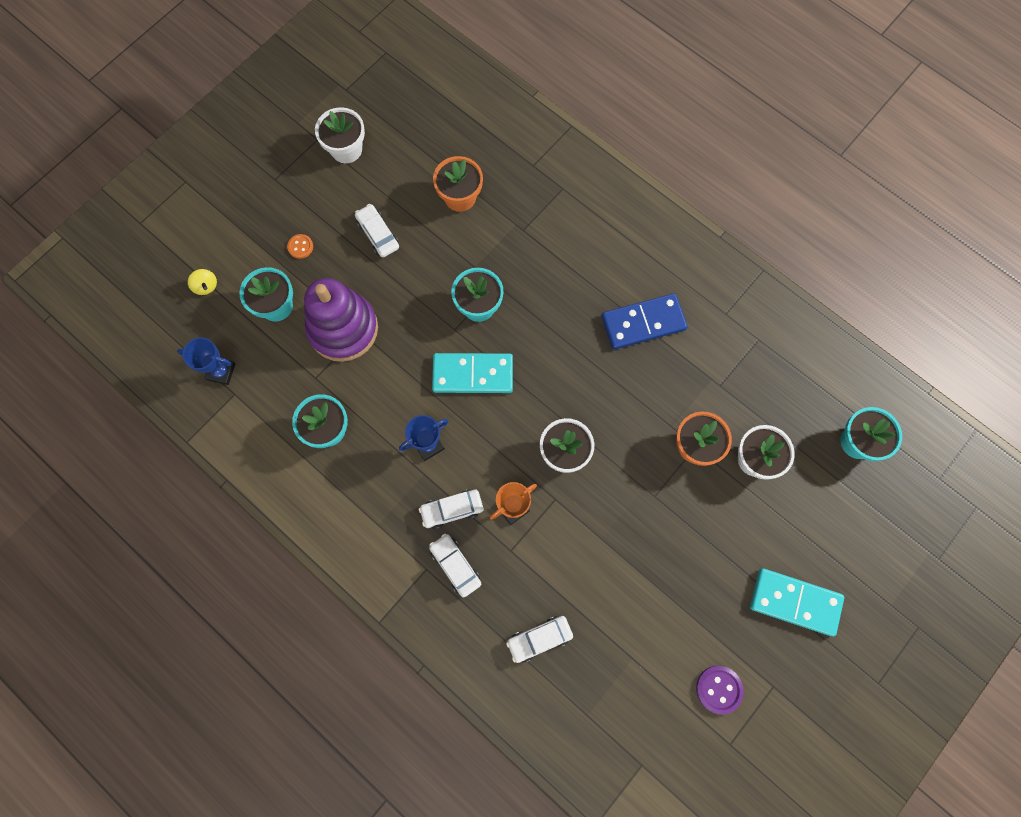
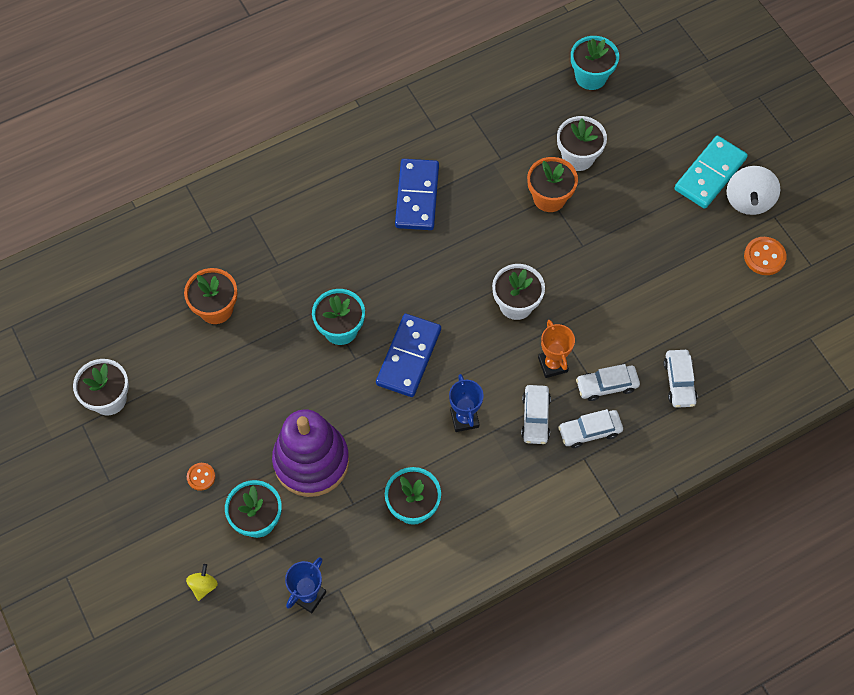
camera: 70 degrees left, 10 degrees down
(206, 286) = (203, 586): yellow spinning top -> yellow spinning top turned 60 degrees counterclockwise
(378, 234) = (221, 397): white car -> white car (606, 385)
(473, 374) = (409, 357): turquoise domino -> blue domino
(718, 689) = (764, 257): purple button -> orange button
(780, 653) = (748, 201): none -> white spinning top

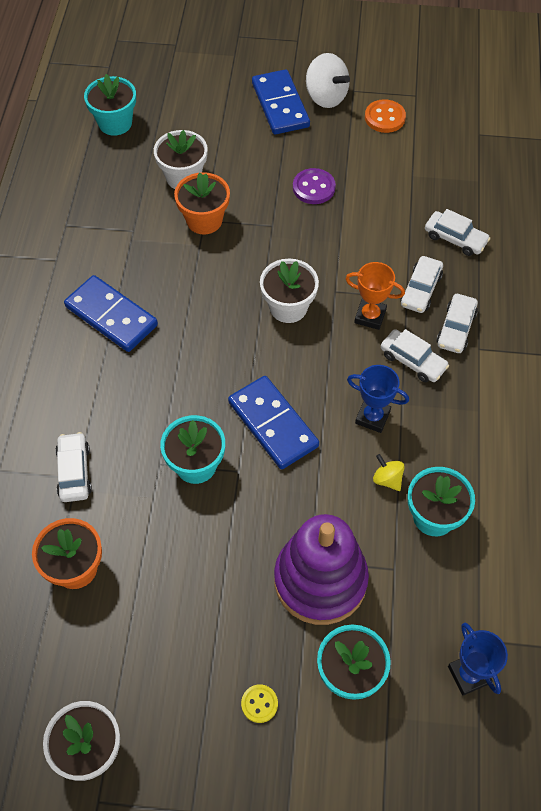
camera: 55 degrees left, 5 degrees down
(201, 477) = (259, 704): orange button -> yellow button
(203, 586) = (390, 780): yellow spinning top -> yellow spinning top (387, 479)
(281, 260) = (74, 472): none -> white car
(644, 251) = (314, 188): none -> purple button
(710, 174) = (280, 105): turquoise domino -> blue domino

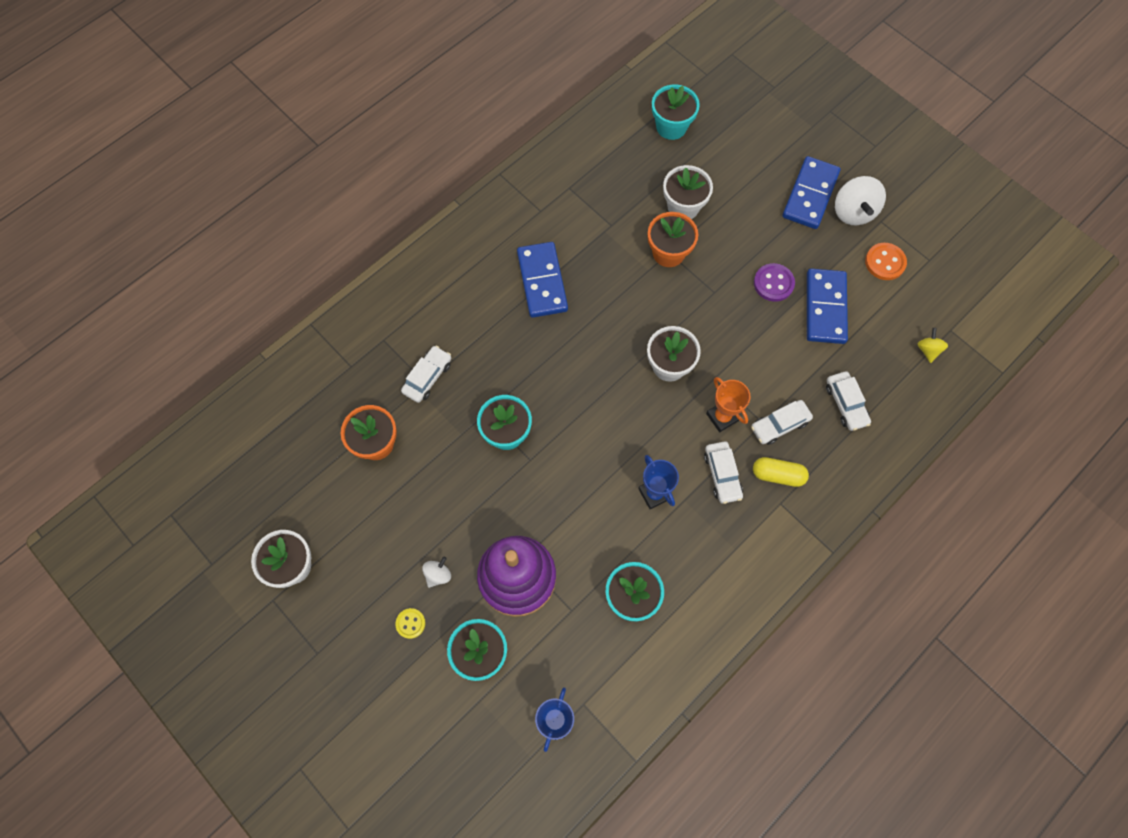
camera: 40 degrees right, 10 degrees up
(245, 638) = (438, 574): none -> white spinning top
(273, 424) = (582, 444): blue domino -> blue domino (825, 308)
(387, 479) = (624, 545): yellow spinning top -> yellow spinning top (928, 350)
(456, 329) = (777, 475): white car -> yellow capsule

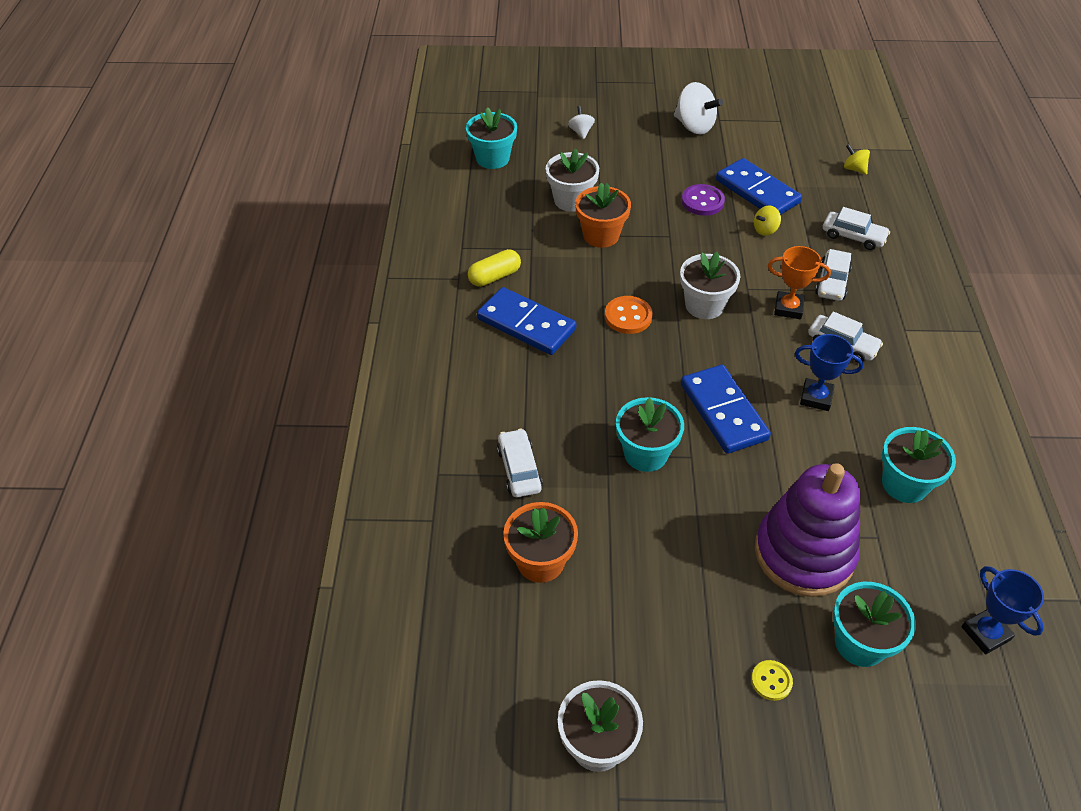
camera: 45 degrees left, 20 degrees down
(438, 574) = (739, 616): white spinning top -> white spinning top (581, 132)
(777, 475) = (877, 313): yellow capsule -> yellow capsule (494, 277)
(788, 344) = (765, 230): none -> yellow spinning top
(810, 195) = (651, 135): blue domino -> blue domino (723, 412)
(885, 262) = (755, 140): orange button -> orange button (628, 316)

